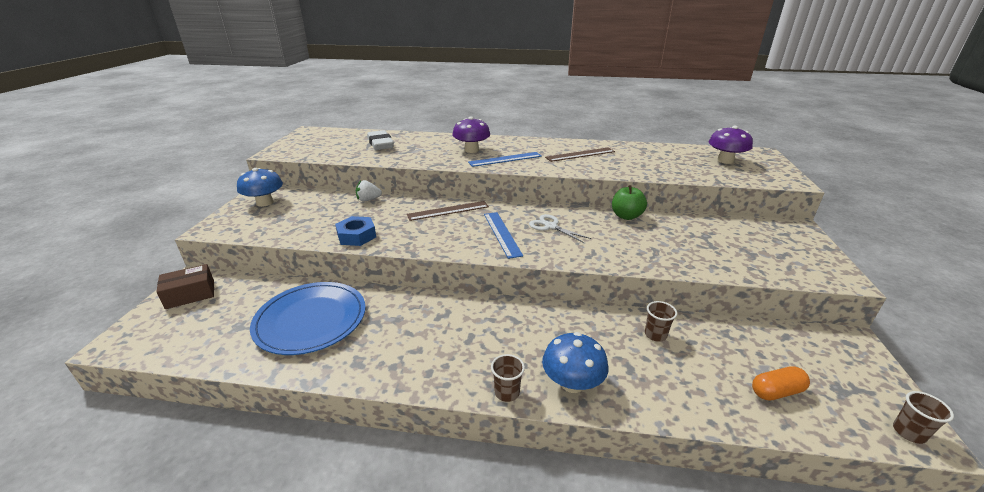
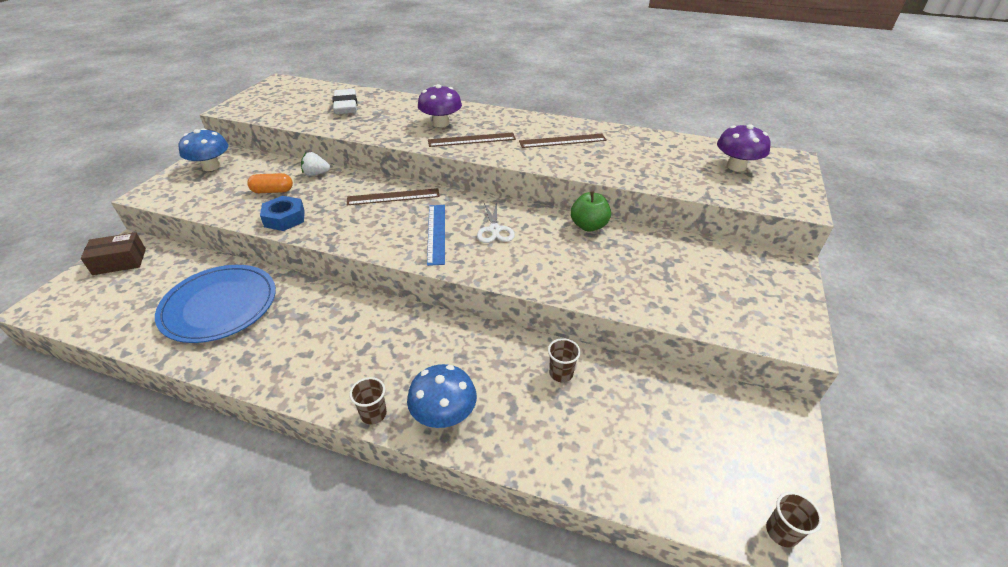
camera: 10 degrees right, 10 degrees up
(505, 159) = (471, 140): blue ruler -> brown ruler
(550, 226) = (494, 230): white scissors -> white scissors turned 150 degrees counterclockwise
(776, 391) = (658, 460): orange capsule -> orange capsule (273, 191)

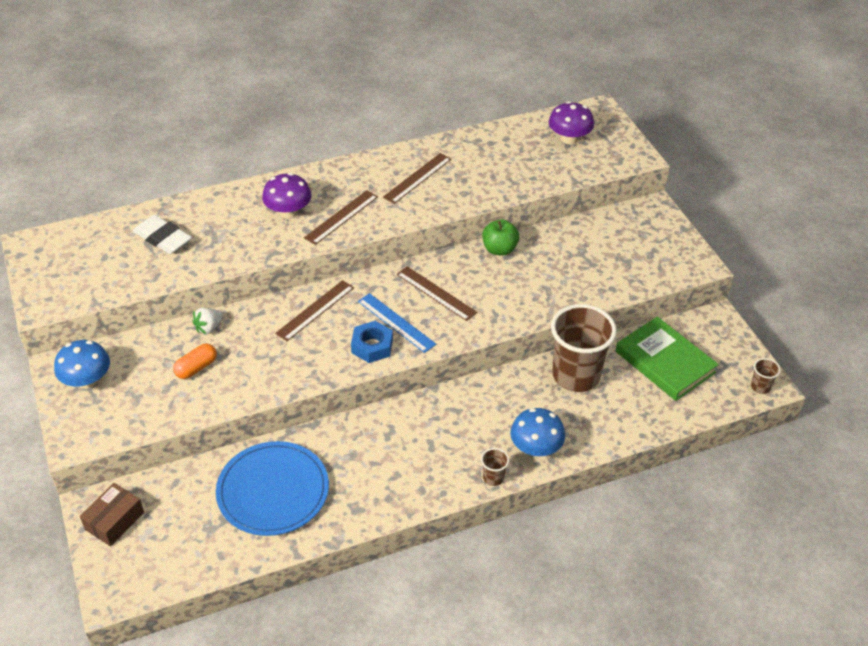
camera: 40 degrees left, 5 degrees up
(284, 218) = (251, 385): blue nut -> blue nut (372, 346)
(494, 230) = (436, 293): white scissors -> brown ruler
(561, 373) = (576, 375): brown cup -> brown cup, size x2.43
(674, 420) = (665, 362): none -> green book

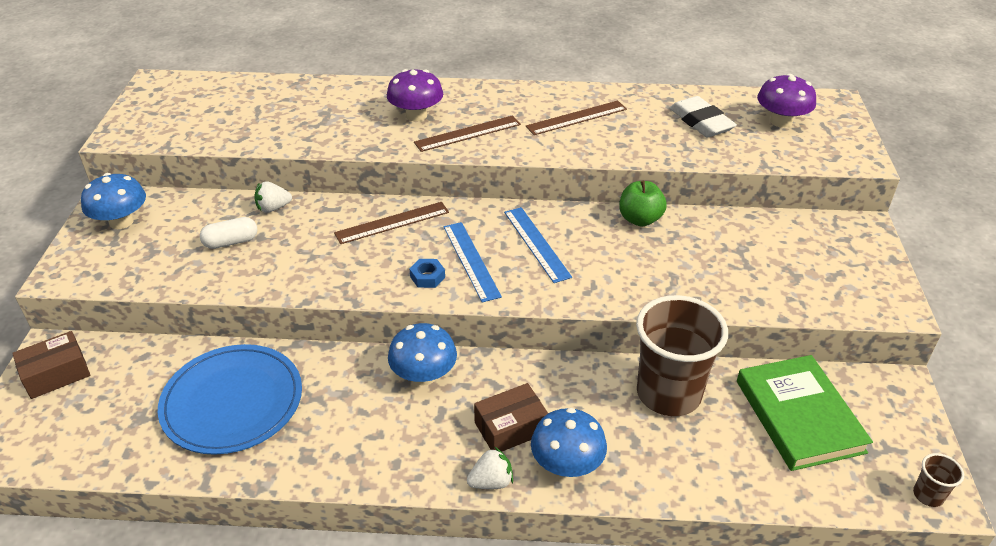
camera: 25 degrees right, 5 degrees down
(163, 238) = (276, 108): white eraser -> white eraser (701, 122)
(196, 368) = (231, 242): orange capsule -> white capsule
(372, 346) = (427, 277): blue nut -> blue nut, size x0.63
(401, 421) = (424, 375): none -> blue mushroom
(436, 293) = (536, 244): brown ruler -> blue ruler
(485, 437) = (510, 428): none -> brown box
(493, 478) = (491, 482): brown cup -> white strawberry

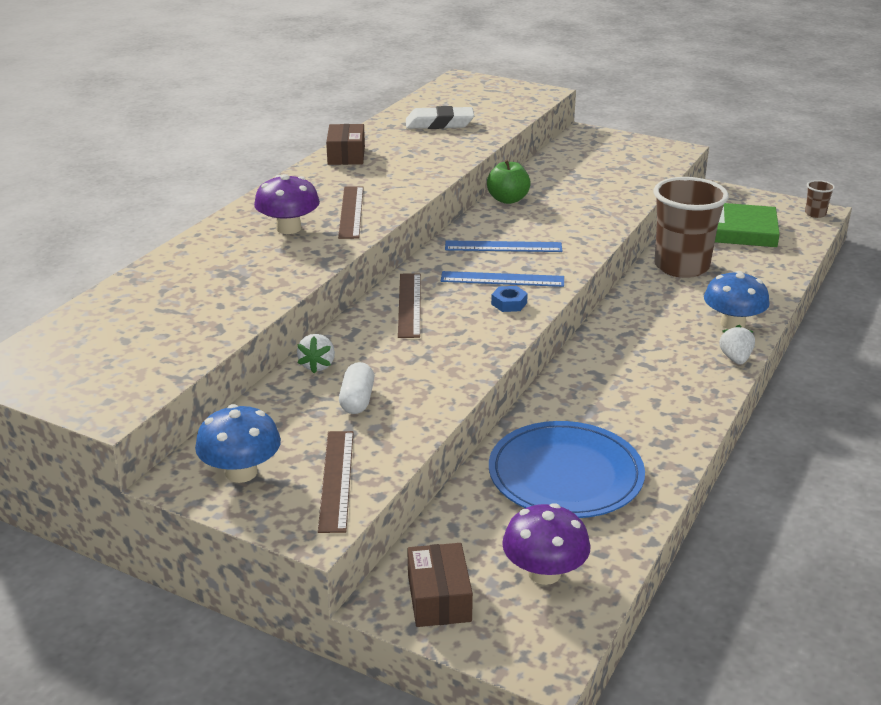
camera: 65 degrees left, 10 degrees down
(424, 375) = (595, 363): blue mushroom -> none
(510, 428) = (681, 337): brown box -> brown box (346, 155)
(576, 118) = (379, 164): brown ruler -> brown ruler (336, 479)
(781, 121) = (469, 100): purple mushroom -> purple mushroom (544, 573)

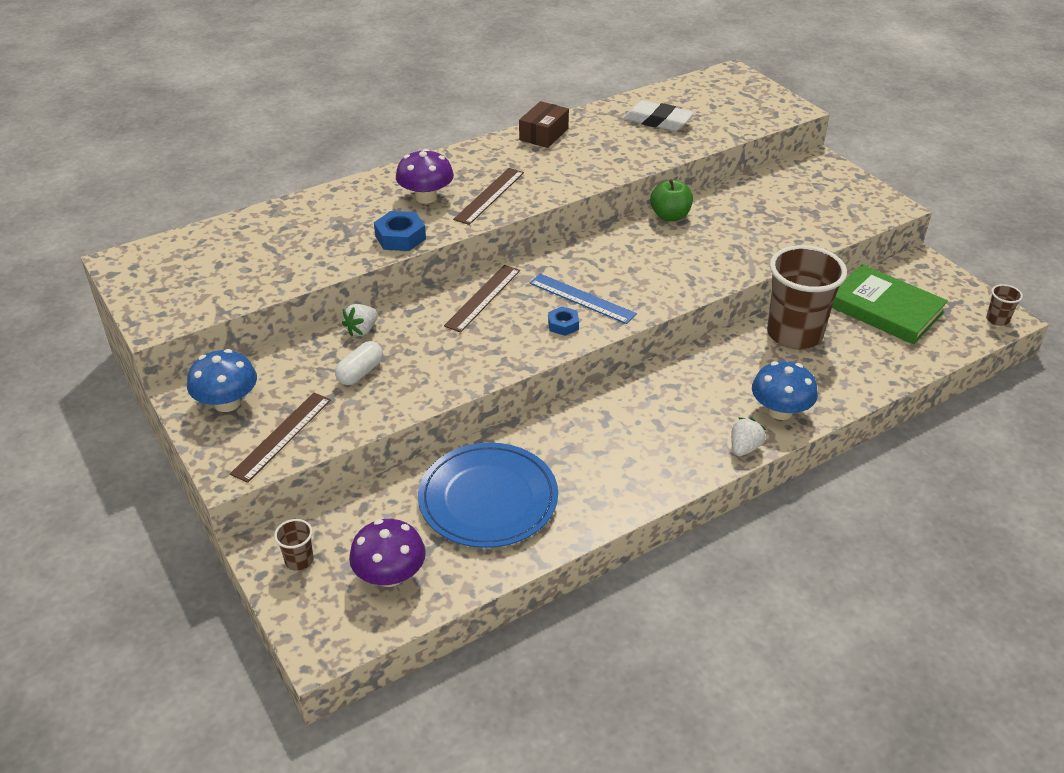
camera: 30 degrees right, 10 degrees up
(301, 265) = (400, 237): none -> blue nut
(439, 598) = (299, 560): brown box -> brown cup
(503, 246) = (616, 265): blue ruler -> none

